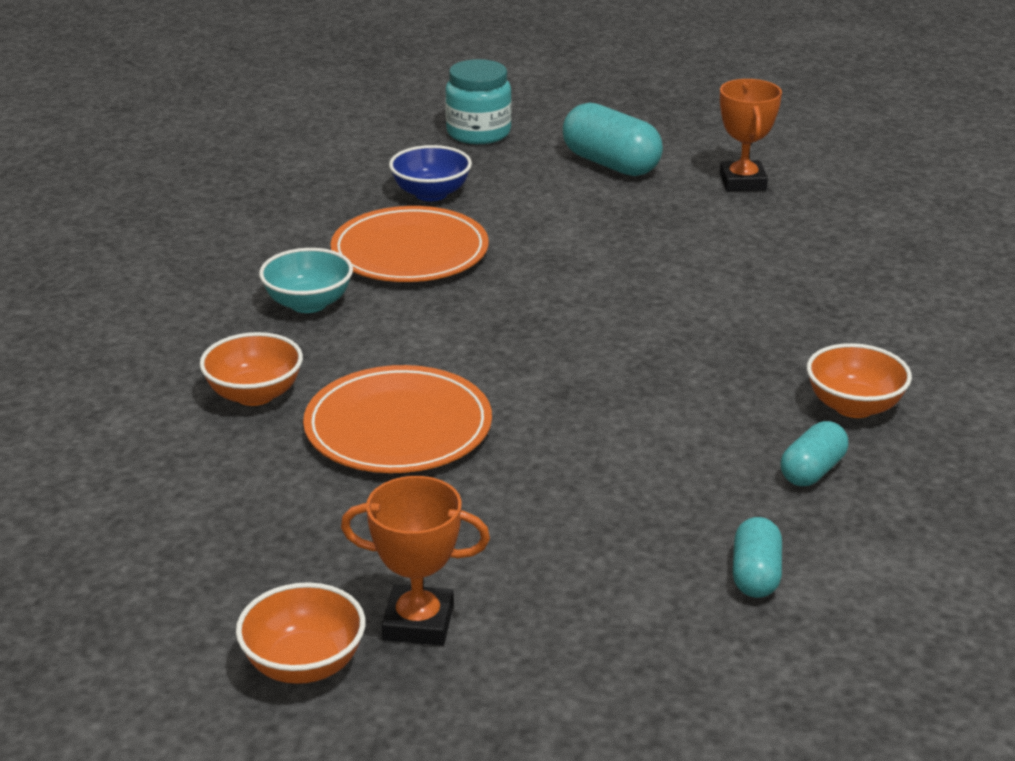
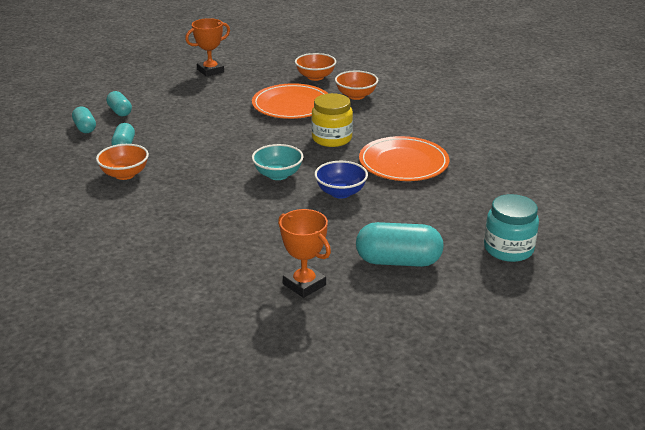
camera: 140 degrees right, 0 degrees up
(304, 664) = (228, 56): orange bowl -> orange bowl (315, 77)
(308, 304) = (399, 127): turquoise bowl -> turquoise bowl (278, 175)
(431, 194) = (452, 196): blue bowl -> blue bowl (340, 193)
(442, 329) = (332, 139): none -> yellow jar
(865, 557) = (85, 128): none -> turquoise capsule

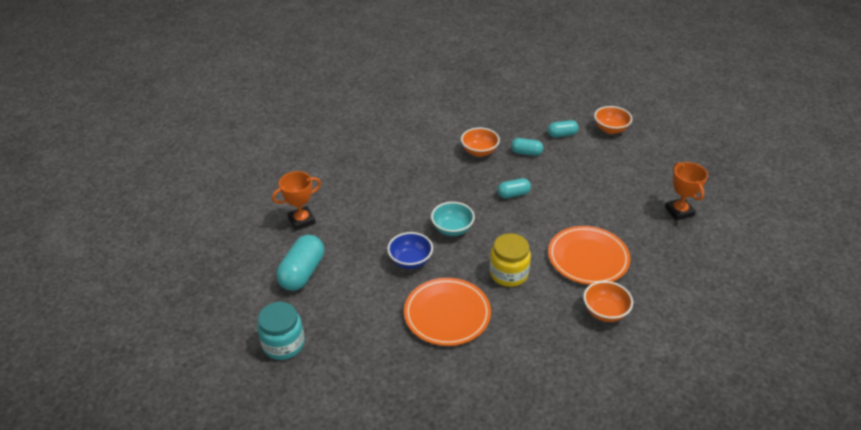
camera: 105 degrees right, 10 degrees up
(120, 111) = (590, 152): turquoise capsule -> turquoise capsule (513, 194)
(315, 77) = (659, 288): orange bowl -> orange bowl (610, 129)

